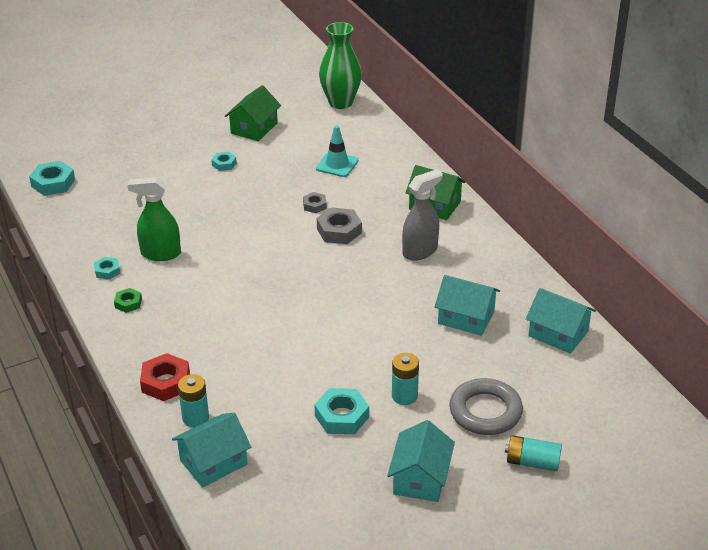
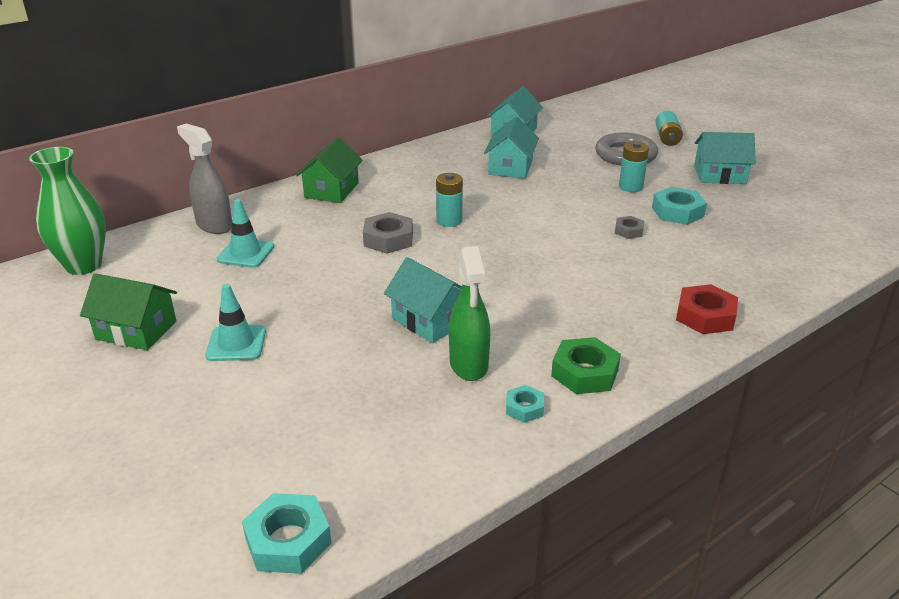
camera: 100 degrees left, 5 degrees down
(128, 303) = (585, 373): green nut -> green nut, size x1.72
(195, 418) = (741, 288): turquoise battery -> turquoise battery (449, 220)
(213, 462) = (789, 268): turquoise house -> turquoise house (430, 320)
(224, 164) = (236, 343): turquoise nut -> turquoise traffic cone
(314, 205) = (338, 259): grey nut -> grey nut (628, 231)
(420, 251) = (415, 193): grey spray bottle -> grey spray bottle (214, 225)

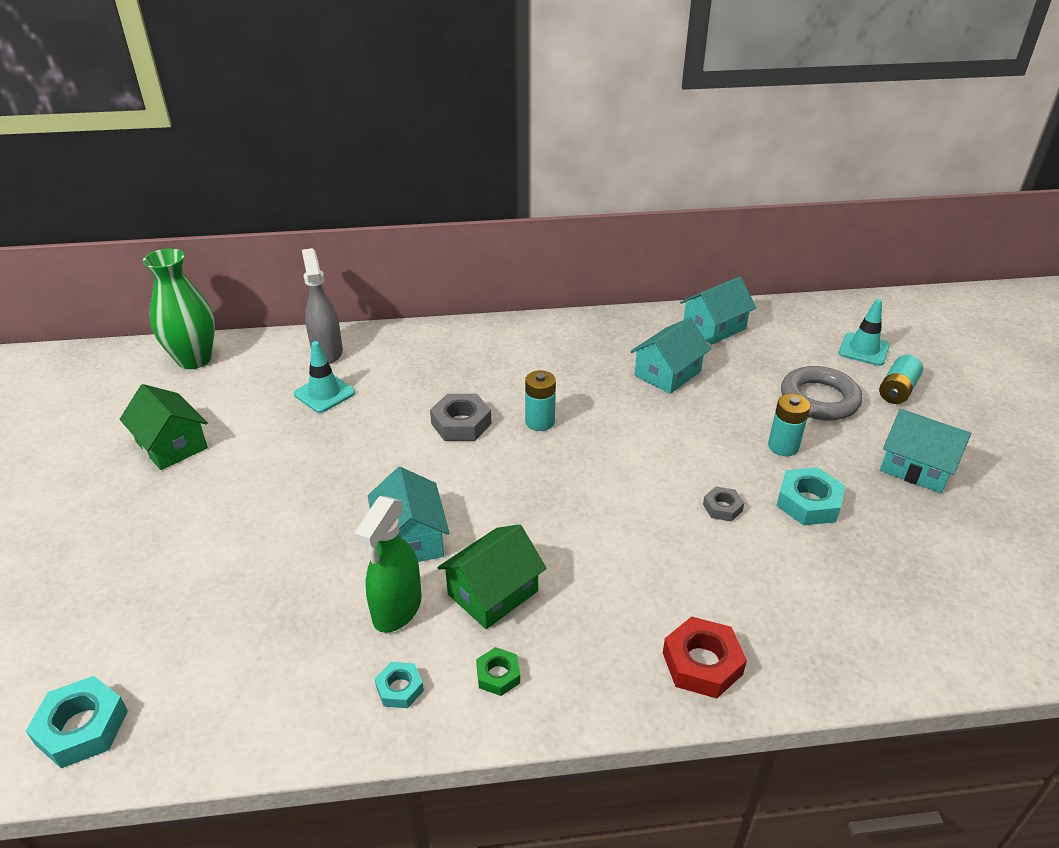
camera: 30 degrees right, 5 degrees up
(236, 343) = (230, 493): turquoise traffic cone -> turquoise traffic cone (863, 349)
(332, 190) = (462, 345): green house -> green house (493, 593)
(585, 373) = (498, 675): green nut -> green nut, size x0.58

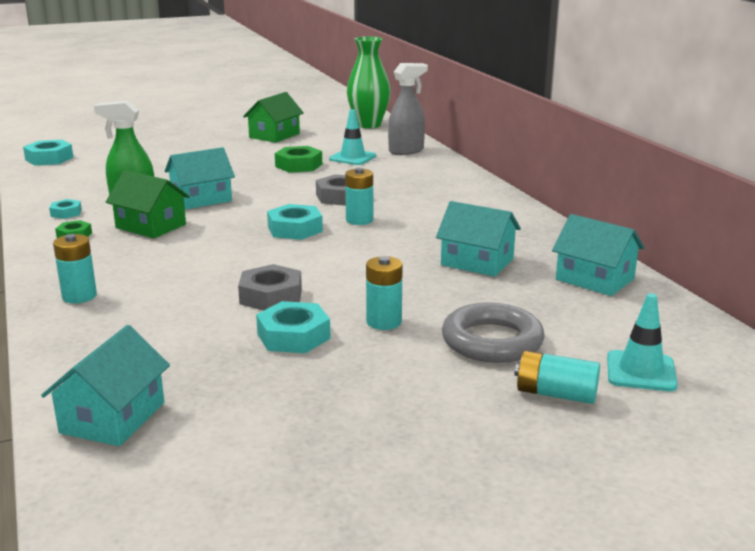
camera: 75 degrees right, 15 degrees down
(325, 440) = (298, 165): none -> green nut
(549, 470) = (295, 229): none -> turquoise nut
(702, 663) = (79, 296): red nut -> turquoise battery
(722, 507) = (271, 296): grey nut -> grey nut, size x1.72
(916, 467) = (387, 402): turquoise house -> turquoise house (113, 418)

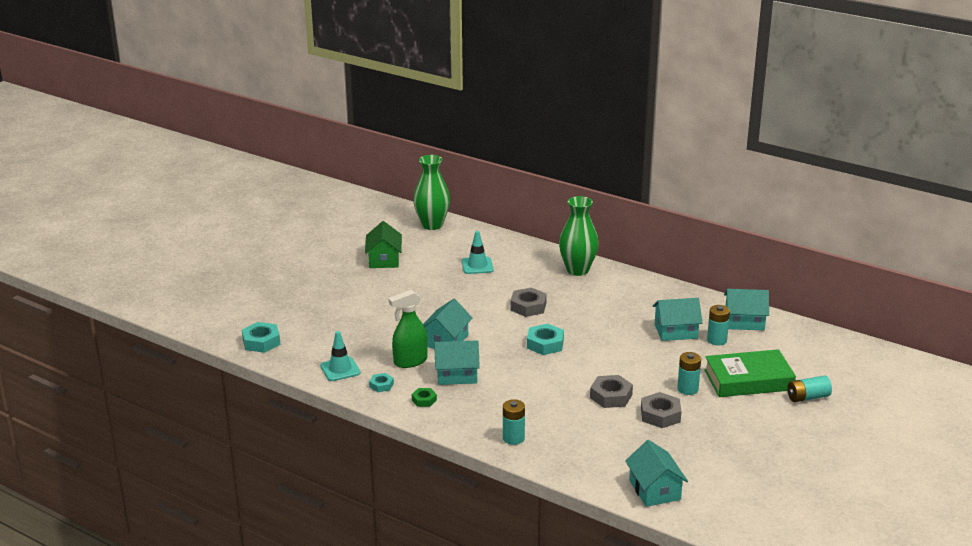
camera: 35 degrees left, 5 degrees up
(151, 226) = (457, 375): green house -> turquoise house
(293, 336) = (660, 415): turquoise nut -> grey nut
(298, 165) = (454, 286): green nut -> none
(359, 220) = (570, 323): turquoise battery -> turquoise battery (716, 340)
(406, 151) = (501, 246): grey spray bottle -> none
(454, 184) = (577, 270): none -> green vase
(492, 341) = (748, 380): grey ring -> green book
(641, 371) = (825, 371): turquoise traffic cone -> turquoise traffic cone (340, 369)

